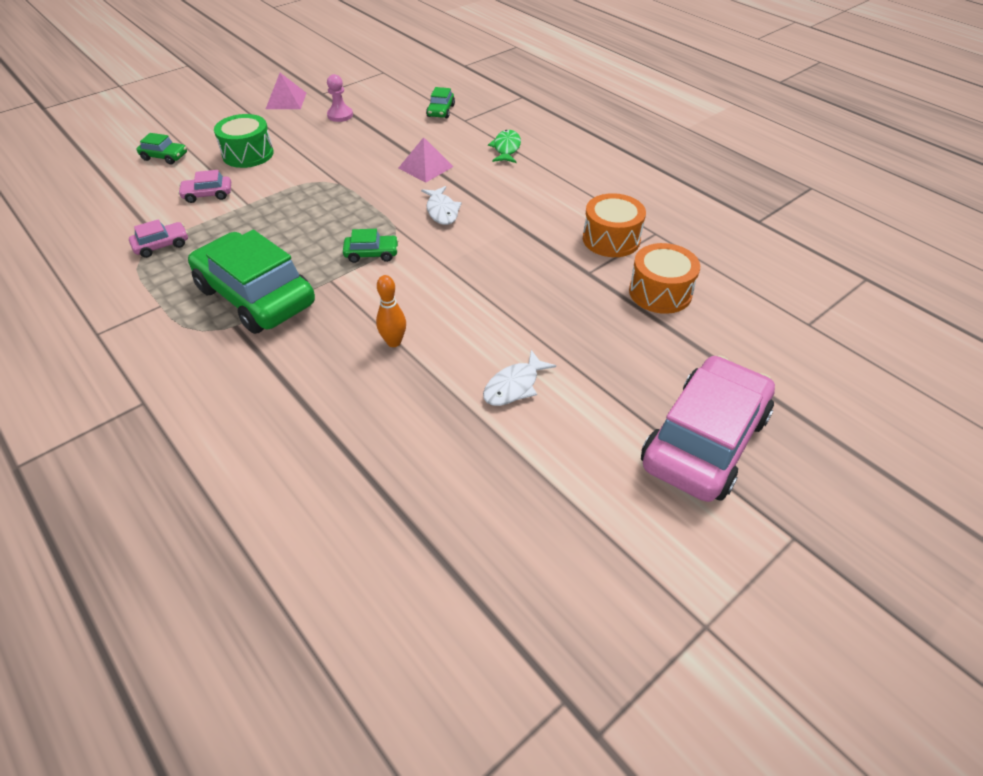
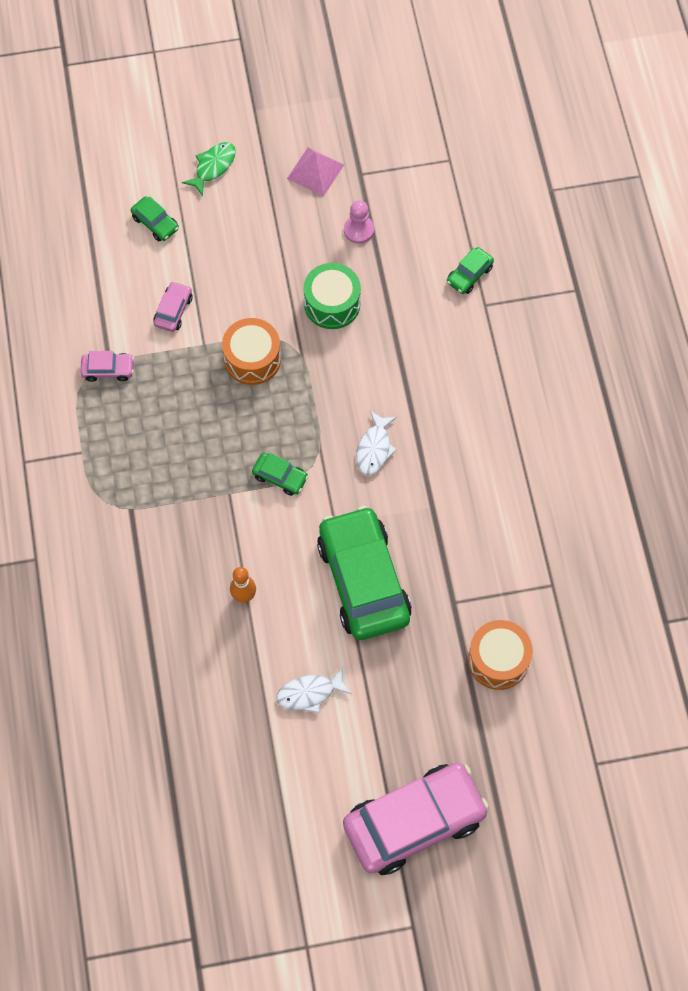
camera: 30 degrees right, 20 degrees up
(208, 195) = (173, 310): pink car -> pink car turned 90 degrees clockwise
(248, 154) = (236, 258): green drum -> green drum (332, 304)
(255, 296) = (160, 481): green car -> green car (363, 580)
(425, 167) = (397, 370): pink pyramid -> none
(506, 148) = (497, 379): green fish -> green fish (213, 167)
(611, 239) = (505, 571): orange drum -> orange drum (252, 359)

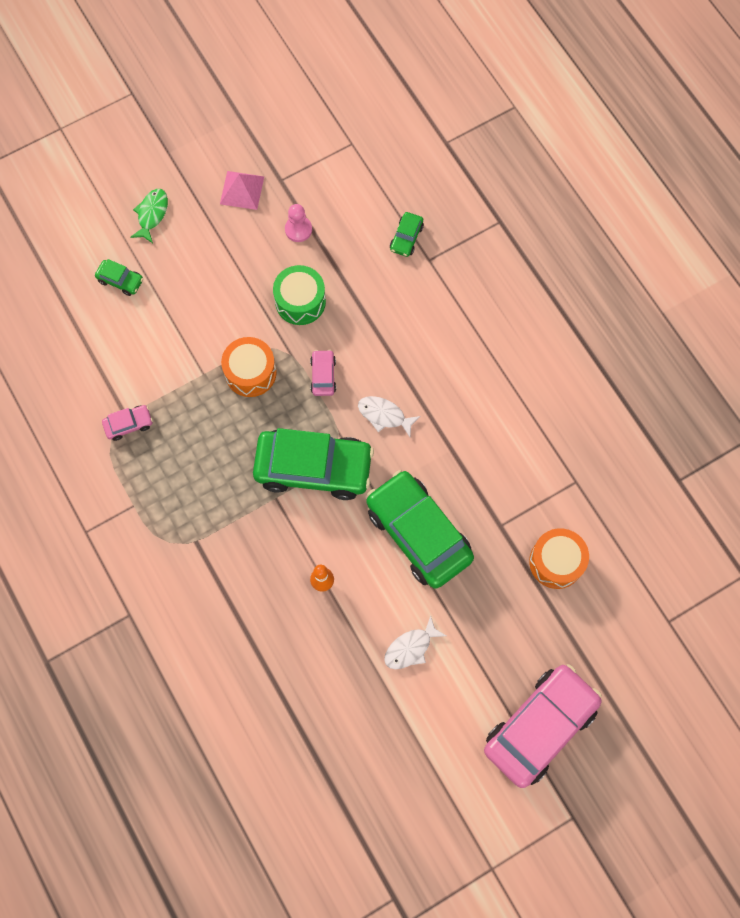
camera: 20 degrees left, 5 degrees up
(173, 310) = (166, 353): pink car -> pink car (323, 375)
(280, 477) = (313, 468): green car -> green car, size x2.37
(374, 448) = (384, 415): white fish -> white fish turned 120 degrees clockwise

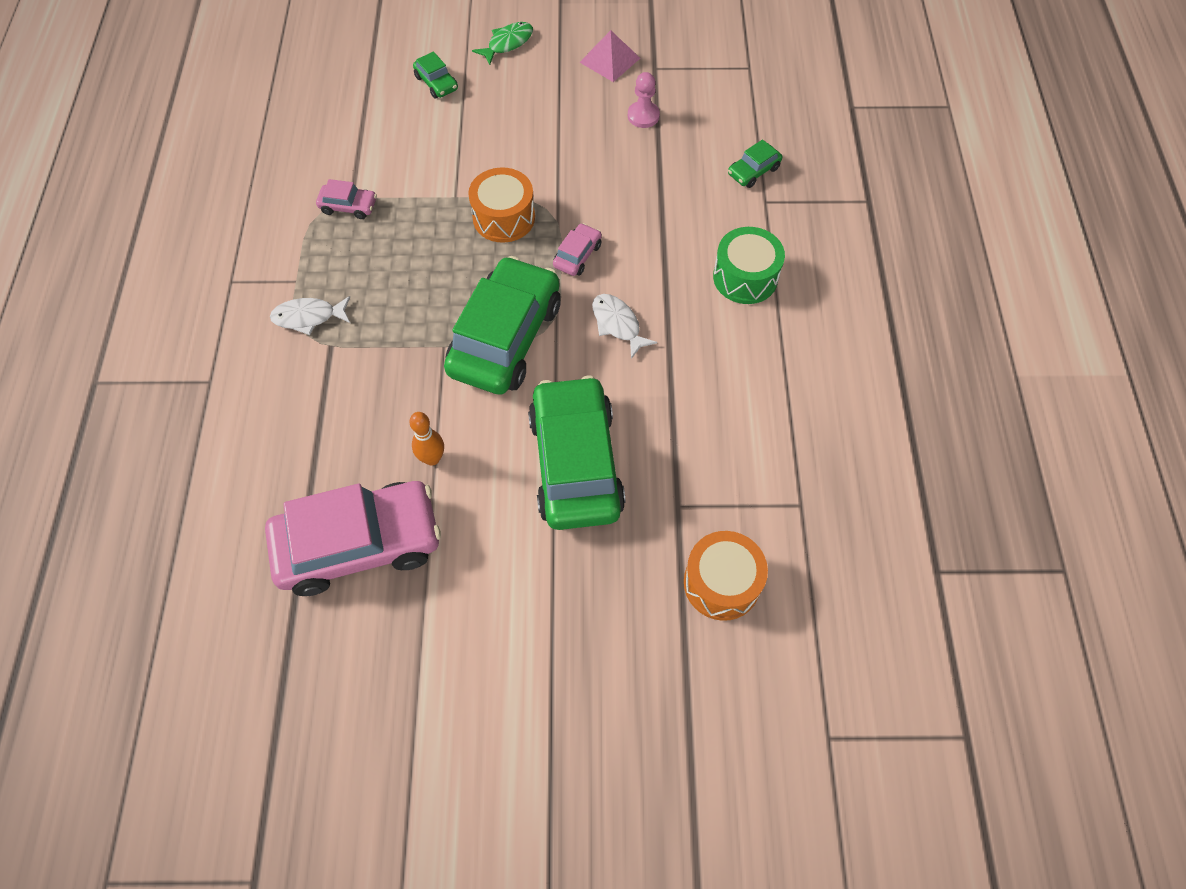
camera: 30 degrees right, 10 degrees down
(300, 301) = (601, 178): green drum -> green drum (745, 277)
(313, 468) = (505, 337): green car -> green car turned 105 degrees counterclockwise
(411, 648) = (482, 584): white fish -> white fish (308, 317)
(540, 726) = (579, 772): pink car -> pink car (359, 544)

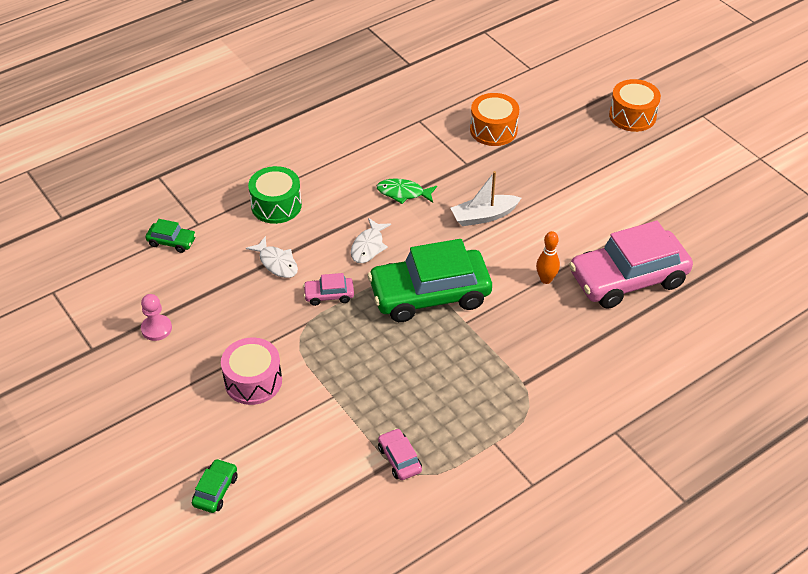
camera: 125 degrees left, 15 degrees down
(308, 317) = (515, 412): white fish -> white fish (277, 263)
(359, 544) = (628, 279): pink car -> pink car turned 60 degrees counterclockwise
(504, 217) = (329, 355): orange drum -> orange drum (632, 116)
(507, 43) = (126, 469): green fish -> green fish (403, 193)
(523, 152) = (253, 381): none -> pink drum
(575, 463) = (484, 216): green car -> white boat
(609, 60) = (101, 384): pink pyramid -> none

